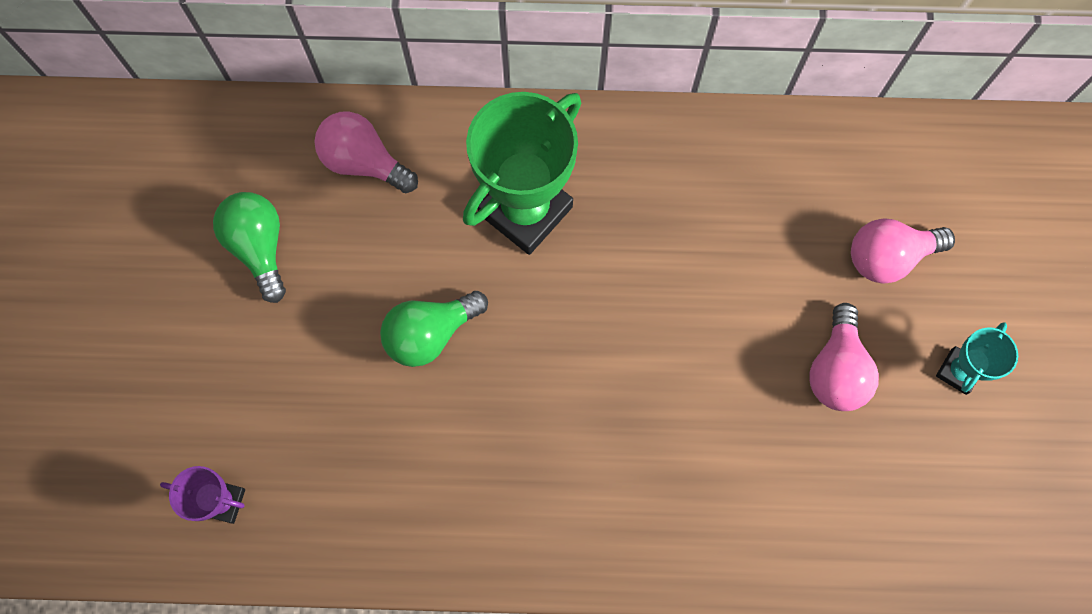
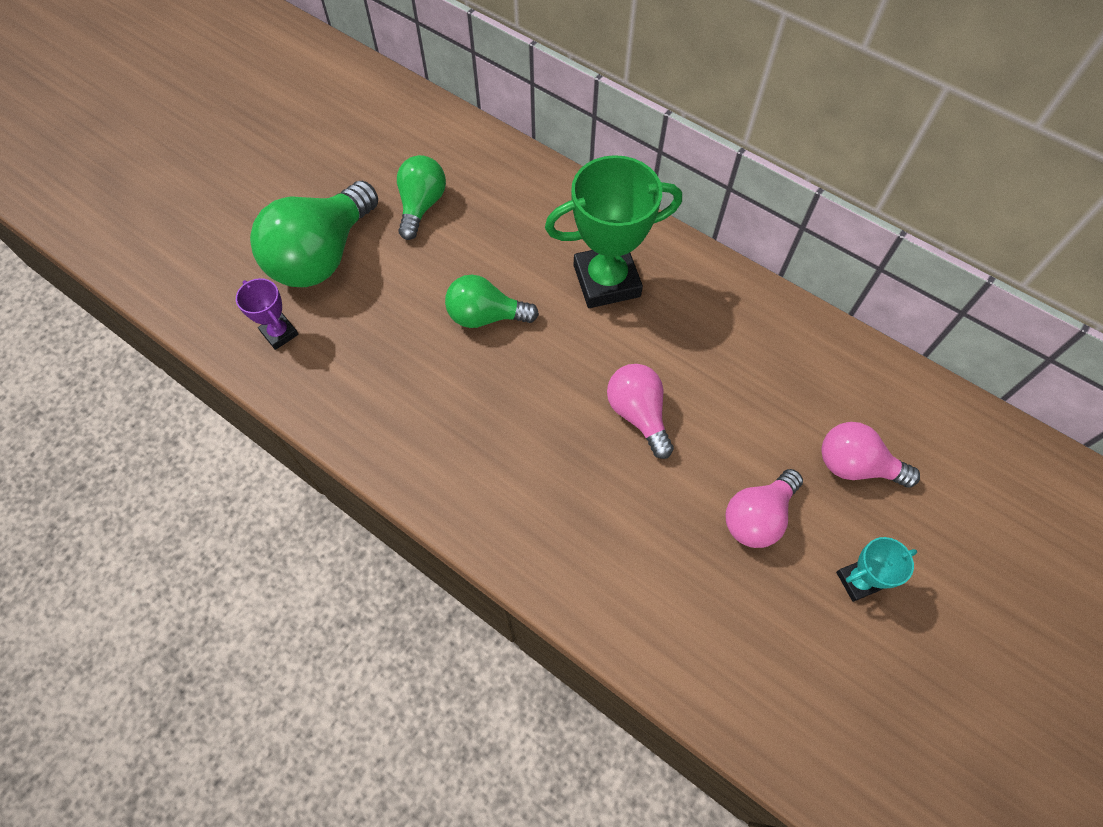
camera: 35 degrees right, 10 degrees down
(195, 380) = (322, 255): none -> green light bulb
(364, 162) = (524, 195): pink light bulb -> pink light bulb (638, 414)

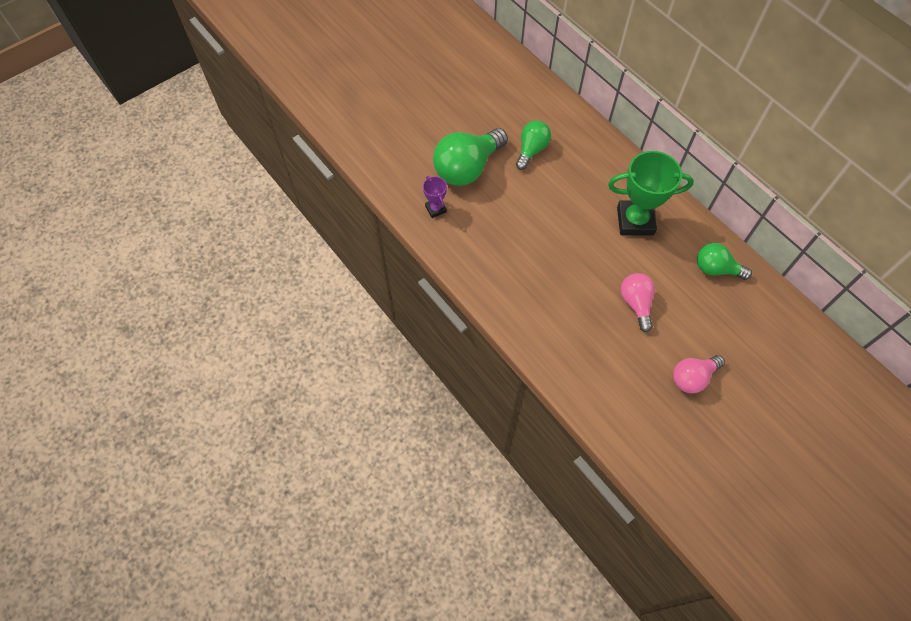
camera: 15 degrees right, 0 degrees up
(485, 316) = (557, 226): green light bulb -> green light bulb (716, 269)
(855, 465) = (759, 363): pink light bulb -> none
(857, 581) = (742, 426): turquoise trophy -> none

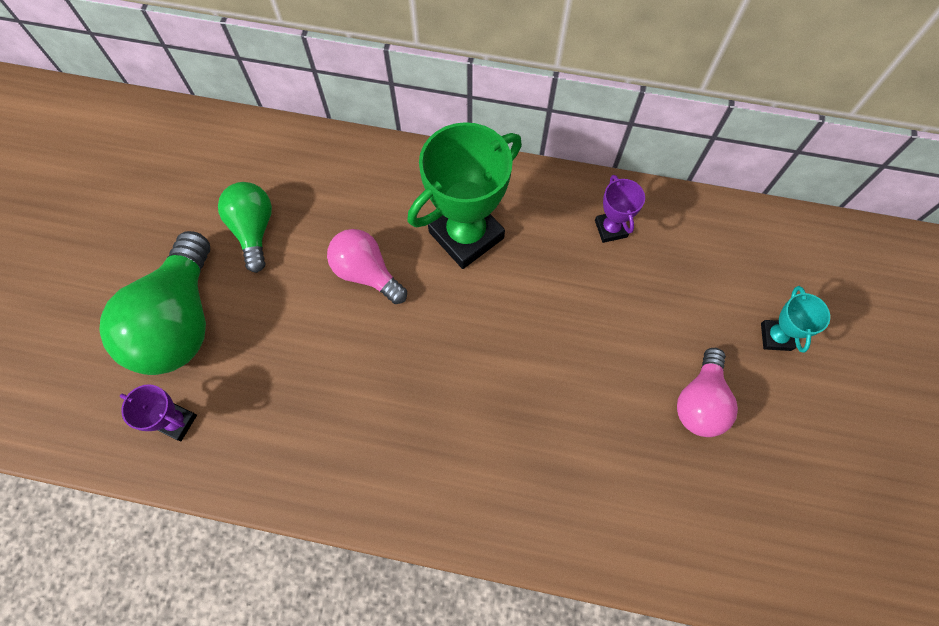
camera: 40 degrees left, 5 degrees up
(636, 304) = (556, 352): pink light bulb -> pink light bulb (366, 273)
(716, 269) = (610, 229): green light bulb -> purple trophy
(762, 379) = (776, 337): none -> turquoise trophy

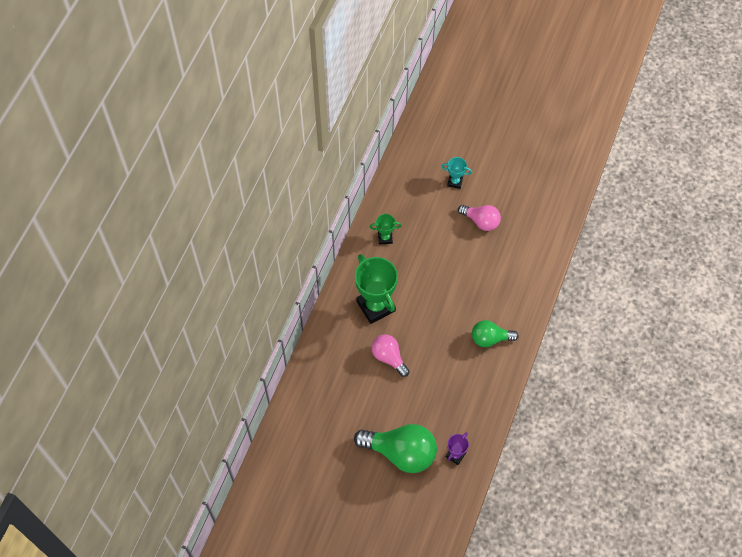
camera: 80 degrees left, 5 degrees down
(254, 230) = (352, 412): green light bulb -> green light bulb (490, 338)
(366, 273) = (389, 357): pink light bulb -> pink light bulb turned 90 degrees clockwise
(610, 229) = (385, 238): purple trophy -> green trophy

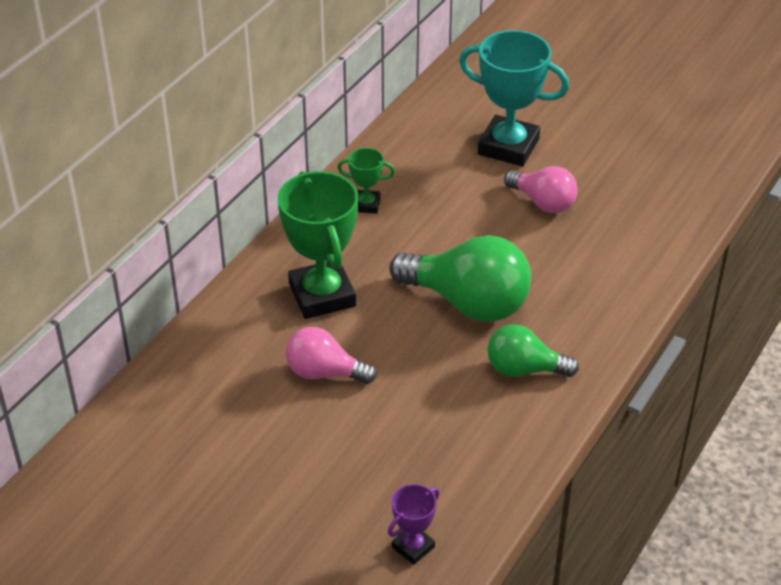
camera: 10 degrees right, 20 degrees down
(389, 357) = (324, 373): pink light bulb -> pink light bulb turned 45 degrees counterclockwise
(401, 452) = (304, 527): green light bulb -> green light bulb (468, 303)
(455, 182) = (508, 147): turquoise trophy -> turquoise trophy, size x2.05

